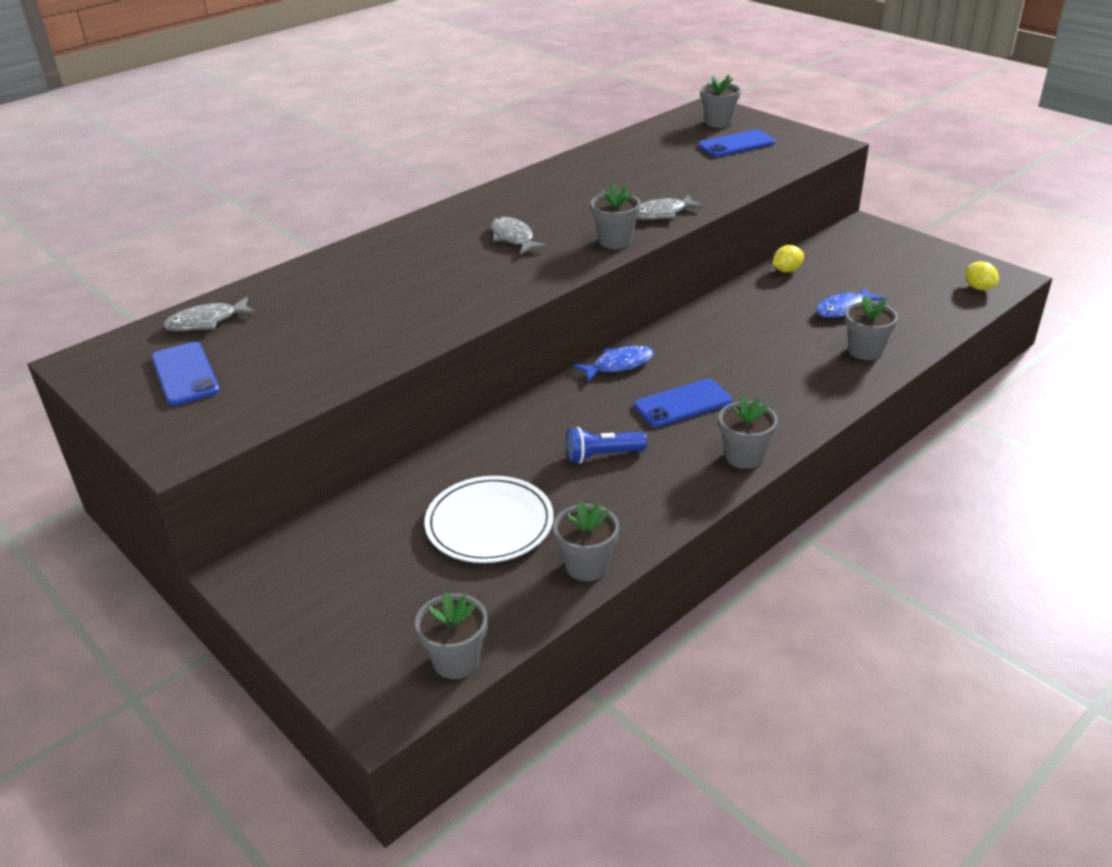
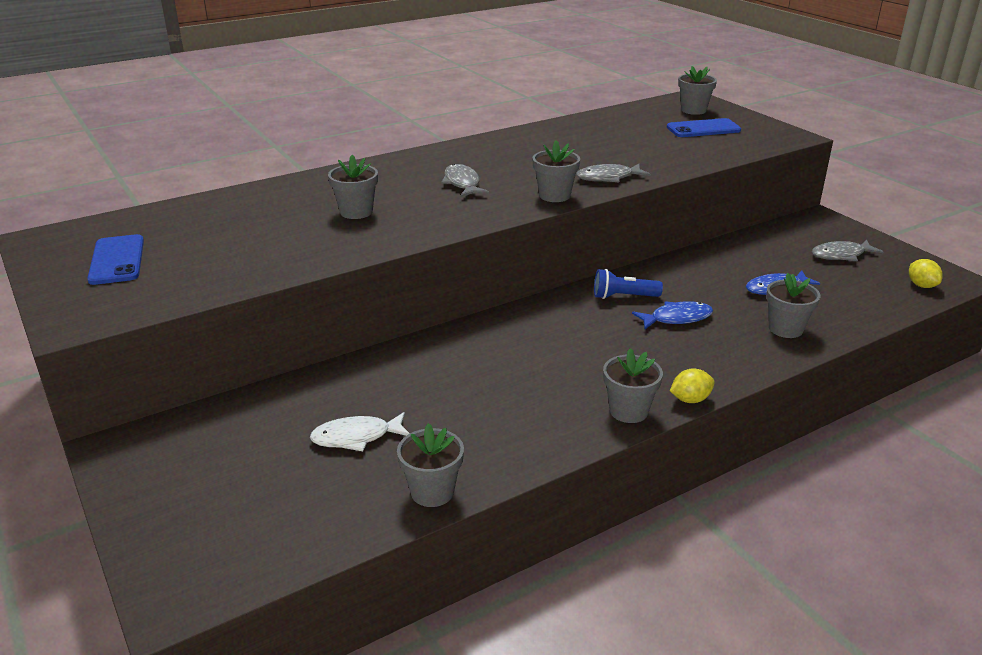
camera: 10 degrees right, 5 degrees down
(206, 322) = (159, 220): grey fish -> grey fish (841, 255)
(456, 660) = (267, 563): grey flower pot -> grey flower pot (356, 212)
(489, 524) = (356, 437): white plate -> white fish
(602, 455) = (489, 390): blue flashlight -> blue flashlight (623, 297)
(619, 365) = (538, 311): blue fish -> blue fish (677, 318)
(682, 404) = (586, 353): blue phone -> none
(786, 270) = (730, 248): yellow lemon -> yellow lemon (690, 399)

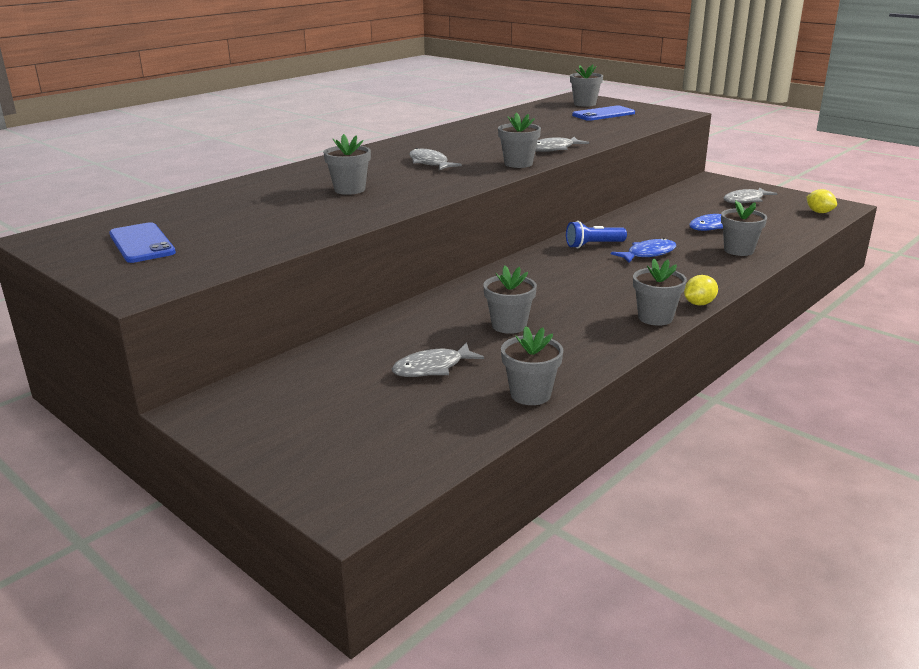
camera: 15 degrees left, 5 degrees down
(356, 437) = (432, 368): white fish -> grey fish
(466, 394) = (509, 325): none -> grey flower pot

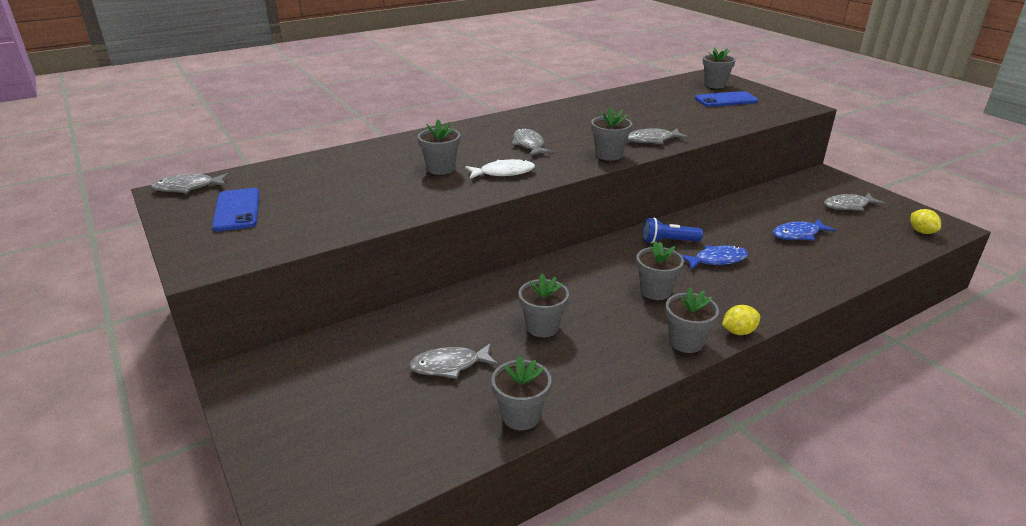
camera: 15 degrees right, 5 degrees up
(63, 232) = (188, 187): none -> grey fish
(420, 186) = (503, 173): none -> white fish
(738, 250) = (811, 269): grey flower pot -> grey flower pot (655, 291)

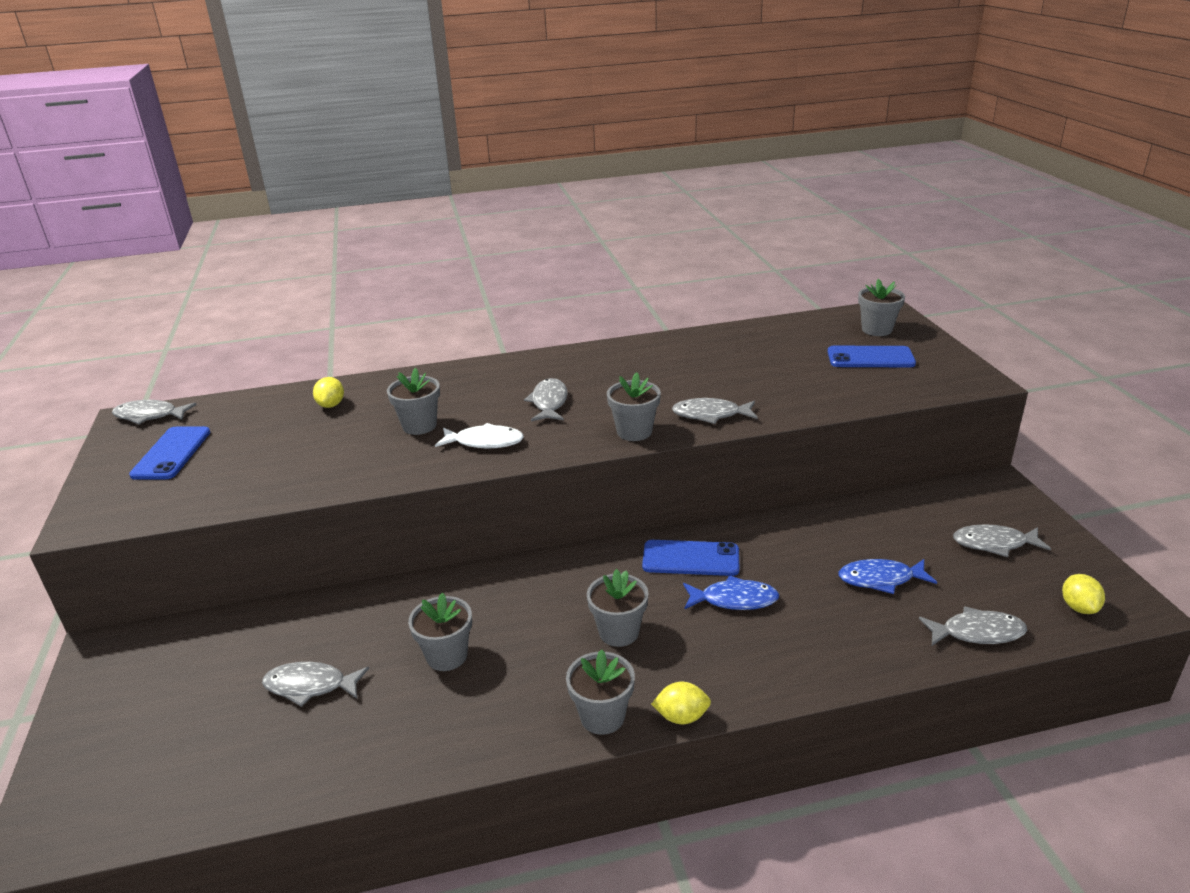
camera: 20 degrees right, 0 degrees up
(352, 163) = (331, 405): none -> yellow lemon
(521, 416) = (338, 773): grey flower pot -> none
(668, 241) = (690, 559): blue flashlight -> blue phone
(877, 254) = (977, 632): none -> grey fish

